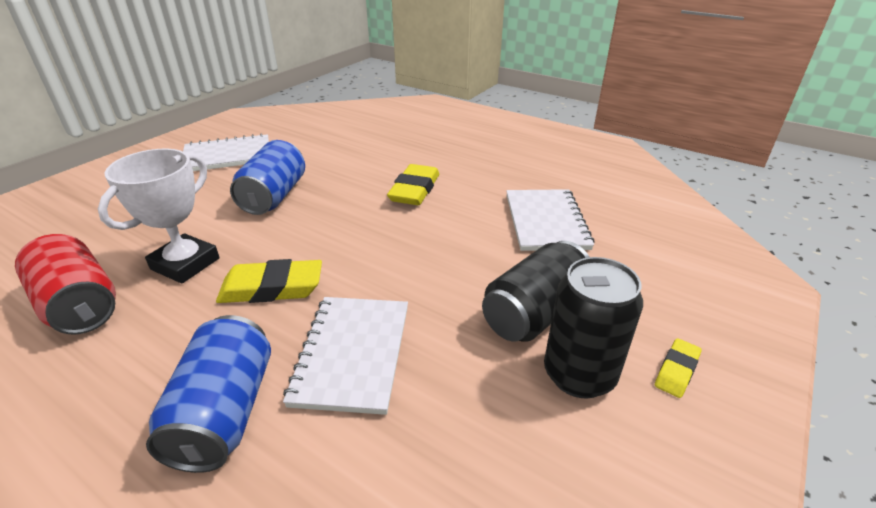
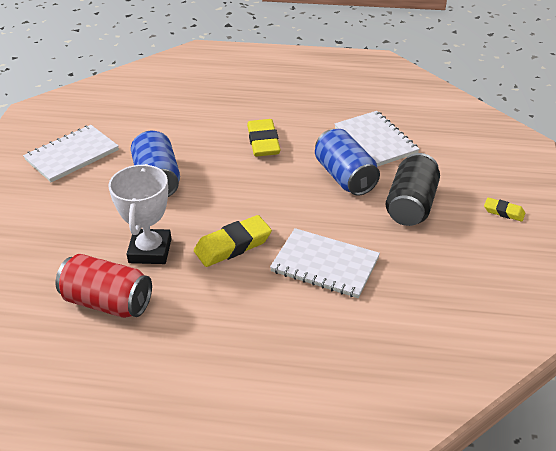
camera: 25 degrees left, 5 degrees up
(225, 412) = (282, 320): blue can -> blue can (345, 177)
(352, 354) = (325, 265): white notebook -> white notebook turned 45 degrees counterclockwise
(579, 375) = (457, 231): black can -> none
(676, 371) = (503, 212): yellow eraser -> yellow eraser turned 75 degrees counterclockwise

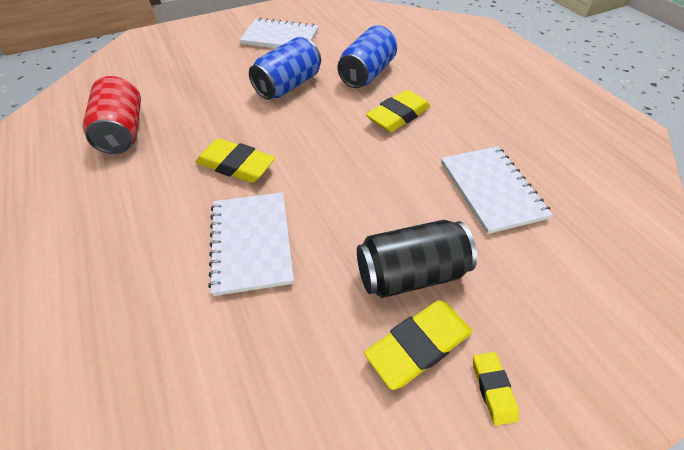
camera: 55 degrees right, 10 degrees up
(150, 251) = (197, 123): white trophy -> none
(345, 177) = (404, 194): blue can -> blue can (367, 74)
(375, 140) = (491, 190): white notebook -> white notebook turned 45 degrees counterclockwise
(461, 225) = (418, 345): none -> yellow eraser

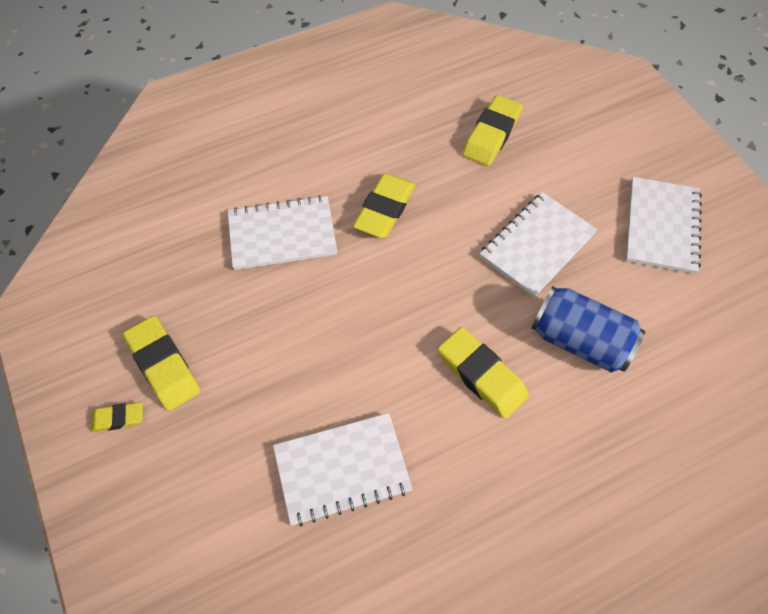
camera: 90 degrees right, 10 degrees up
(123, 131) = (435, 107): red can -> none
(172, 101) = (491, 135): none -> yellow eraser
(288, 85) = (537, 245): blue can -> white notebook
(410, 273) = (235, 366): black can -> none

